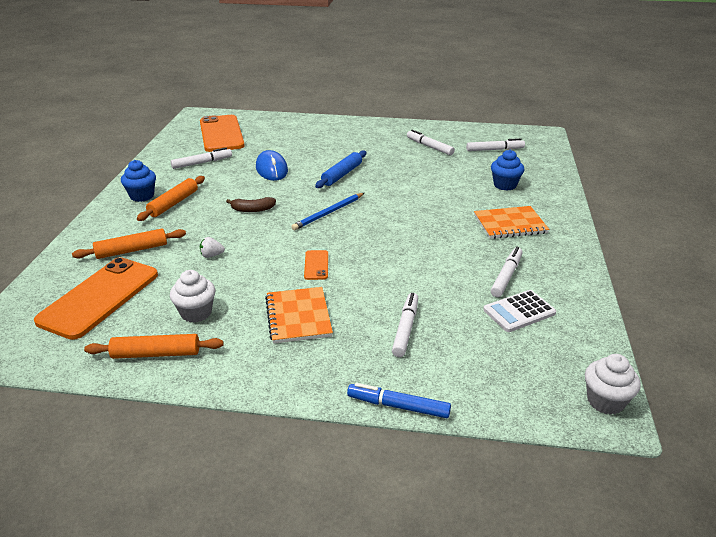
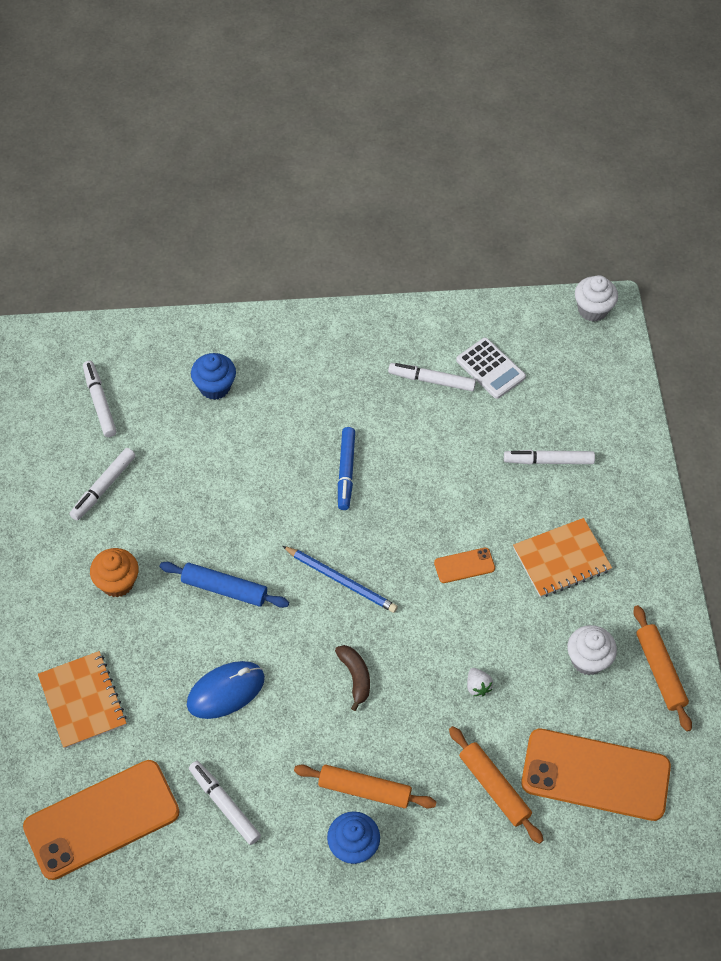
camera: 105 degrees left, 25 degrees up
(361, 146) = (117, 582): none -> orange cupcake
(398, 406) = (651, 452): blue marker -> blue marker (346, 471)
(510, 224) = (319, 379): orange notebook -> orange notebook (82, 701)

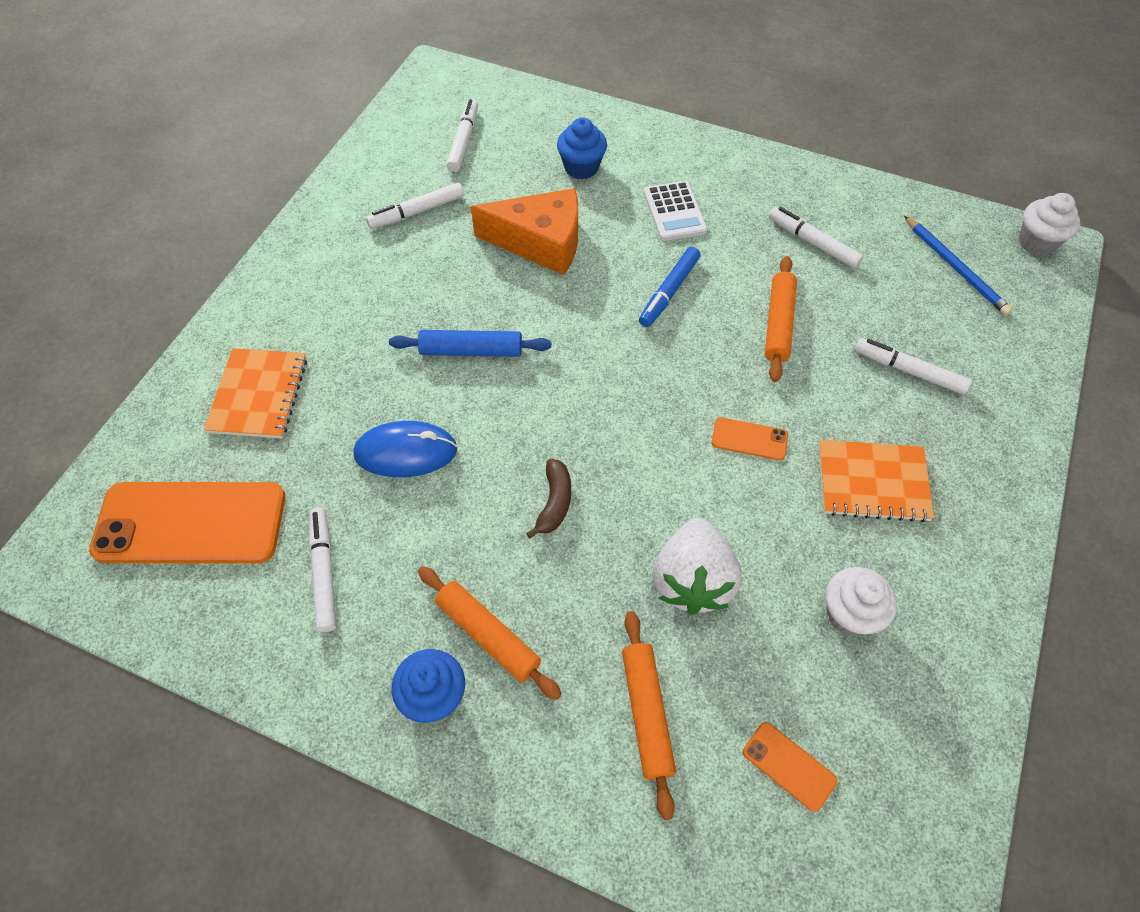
camera: 30 degrees right, 0 degrees up
(117, 582) = (370, 300): orange cupcake -> none
(222, 472) = (540, 242): none -> orange cheese
(224, 589) = (471, 351): blue rolling pin -> blue rolling pin turned 45 degrees counterclockwise
(341, 580) = (600, 395): blue pencil -> blue pencil (955, 268)
(477, 686) = (692, 580): white strawberry -> white strawberry, size x2.38
(490, 369) = (886, 255): white calculator -> white calculator (674, 212)
(595, 775) = (788, 766): orange phone -> orange phone, size x0.43
(660, 671) = (941, 674): orange rolling pin -> orange rolling pin (778, 324)

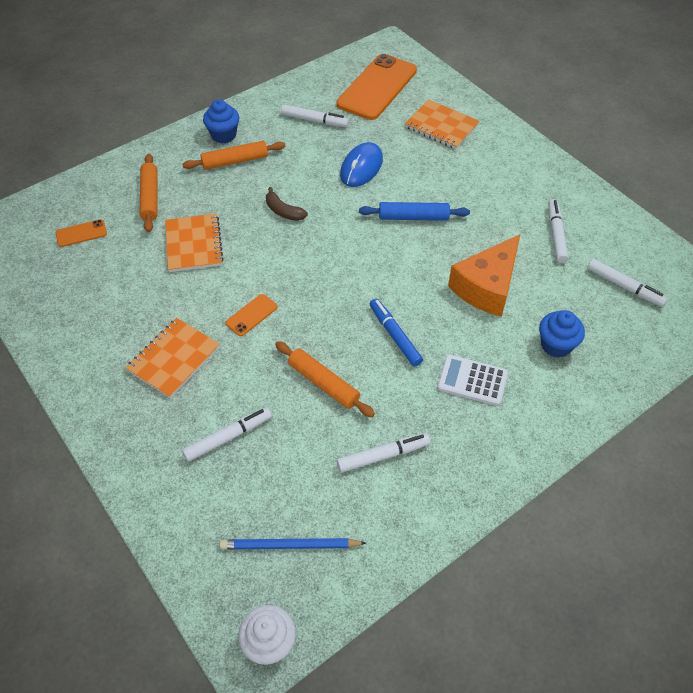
camera: 120 degrees right, 5 degrees down
(471, 351) = (413, 217): blue rolling pin -> blue rolling pin turned 60 degrees clockwise
(646, 713) = (150, 197): orange rolling pin -> orange rolling pin turned 60 degrees clockwise
(692, 580) = (194, 244): white strawberry -> orange notebook
(849, 614) = (118, 298): white cupcake -> none

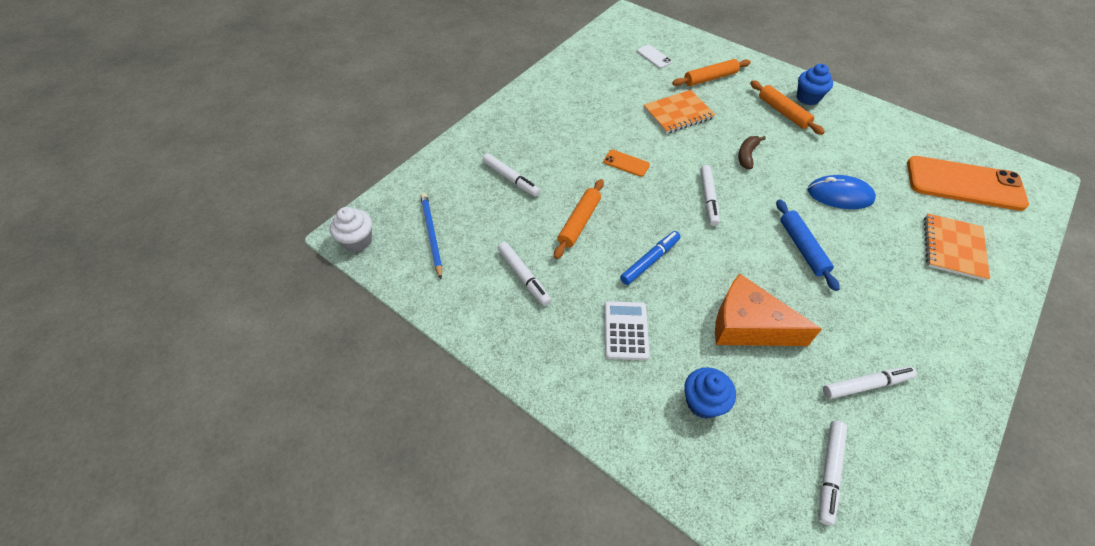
camera: 75 degrees right, 0 degrees up
(81, 233) = (654, 57): orange phone -> white phone
(174, 359) = (566, 132): orange notebook -> none
(314, 120) = (875, 149): white marker -> white marker (708, 198)

